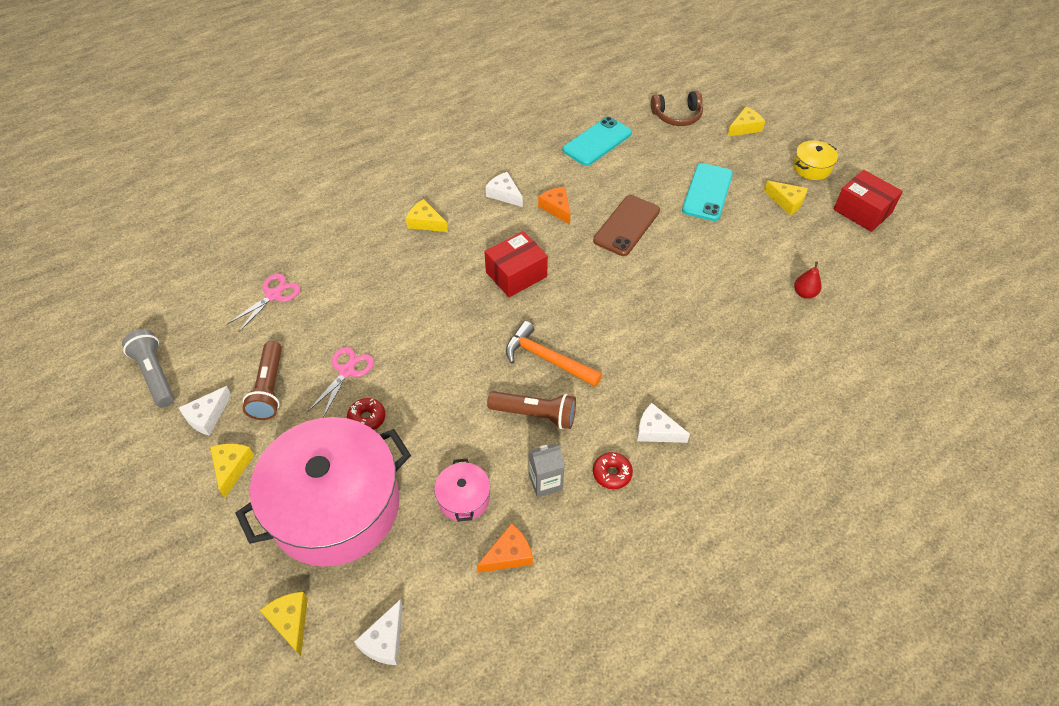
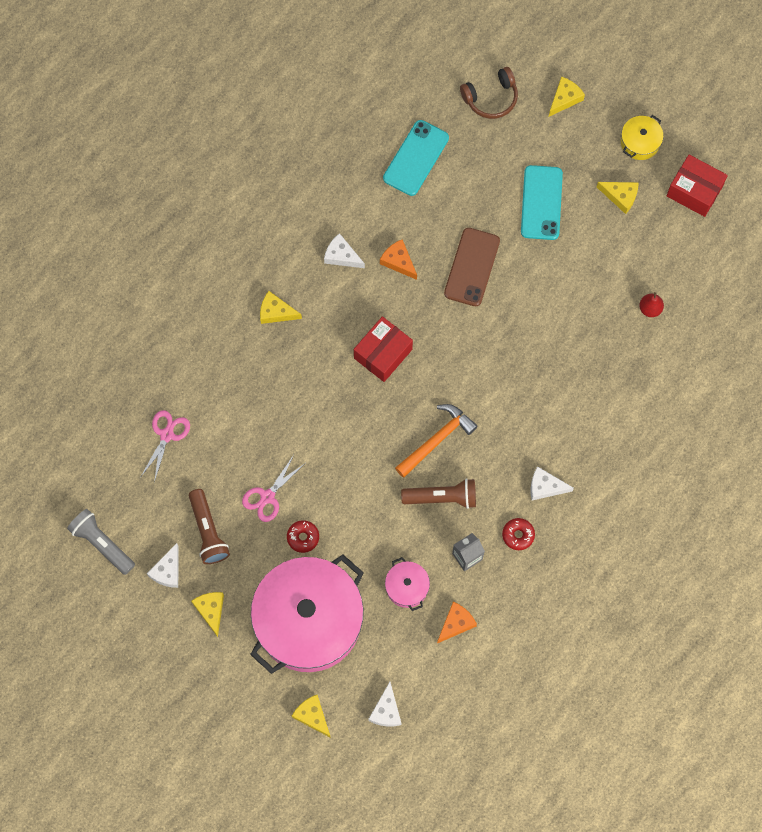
camera: 15 degrees left, 20 degrees up
(346, 371) = (267, 497): pink scissors -> pink scissors turned 150 degrees counterclockwise
(547, 359) = (437, 439): orange hammer -> orange hammer turned 120 degrees clockwise

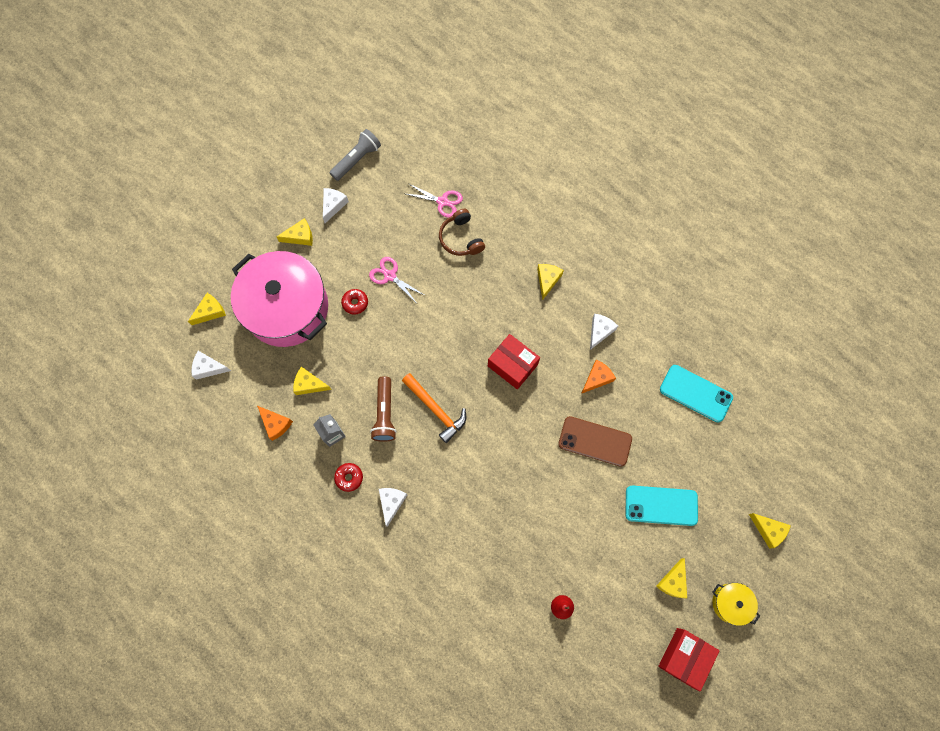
camera: 90 degrees right, 0 degrees up
(167, 571) = (333, 205): white cheese -> white cheese turned 90 degrees clockwise
(208, 531) = (363, 233): brown flashlight -> none
(407, 587) = (309, 384): pink pot -> yellow cheese
(491, 98) = (761, 461): brown headphones -> brown headphones (461, 238)

